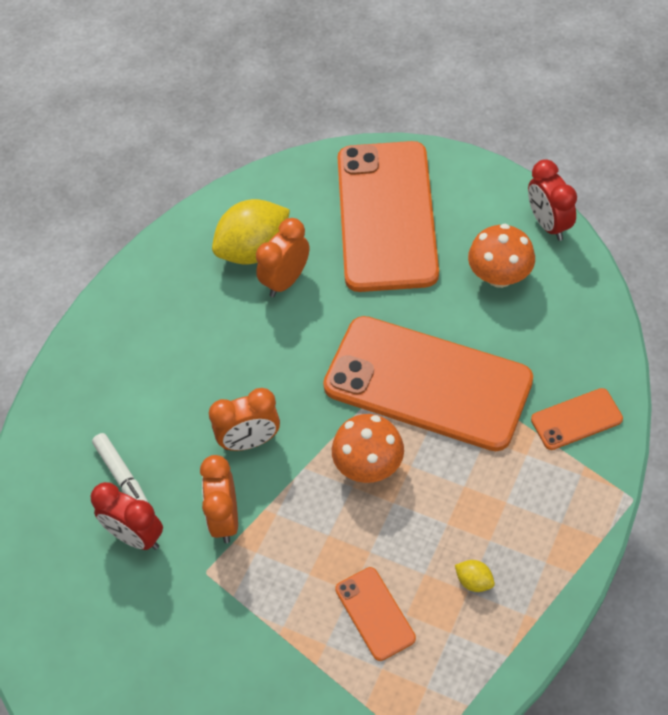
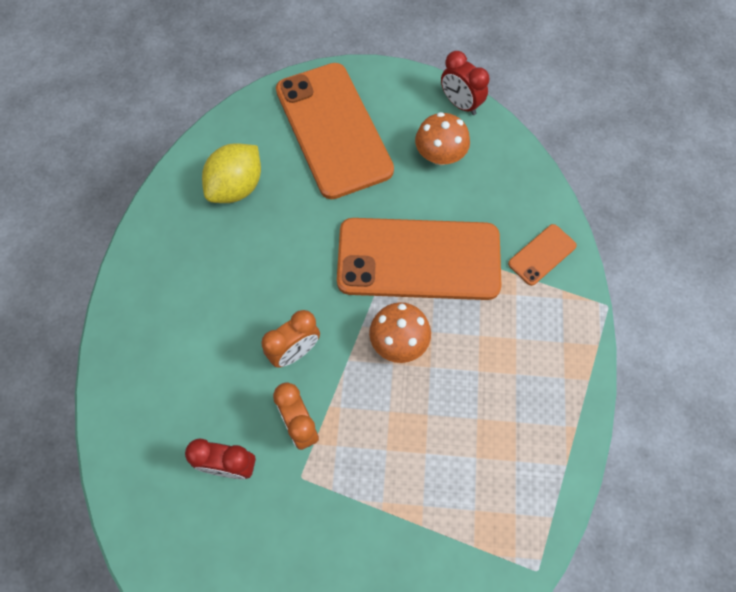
camera: 25 degrees left, 10 degrees up
(121, 475) = (197, 415): white marker -> none
(286, 280) = (272, 205): orange clock -> none
(375, 614) = (451, 466): orange phone -> none
(474, 581) = (517, 412): yellow lemon -> none

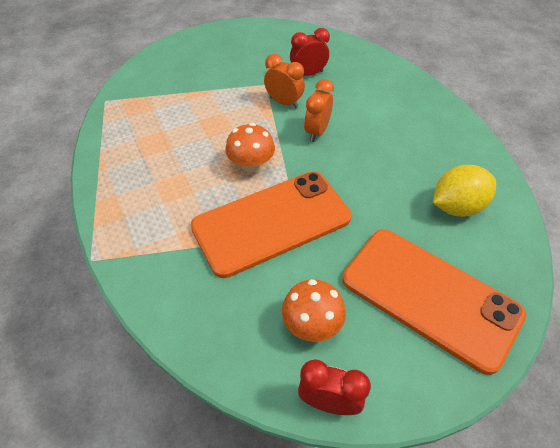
camera: 150 degrees right, 15 degrees down
(236, 187) = (457, 206): yellow lemon -> yellow lemon turned 60 degrees clockwise
(542, 255) = (165, 275): orange phone -> none

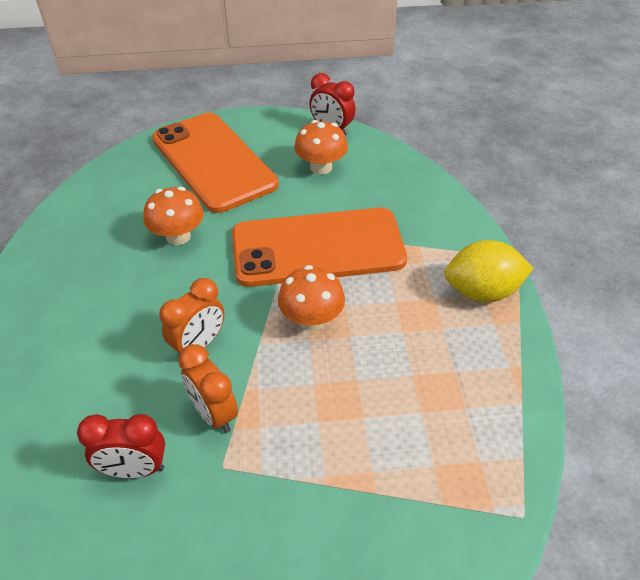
camera: 160 degrees left, 5 degrees down
(392, 201) = (178, 236): none -> orange mushroom
(457, 206) = (120, 216): yellow lemon -> yellow lemon (482, 292)

